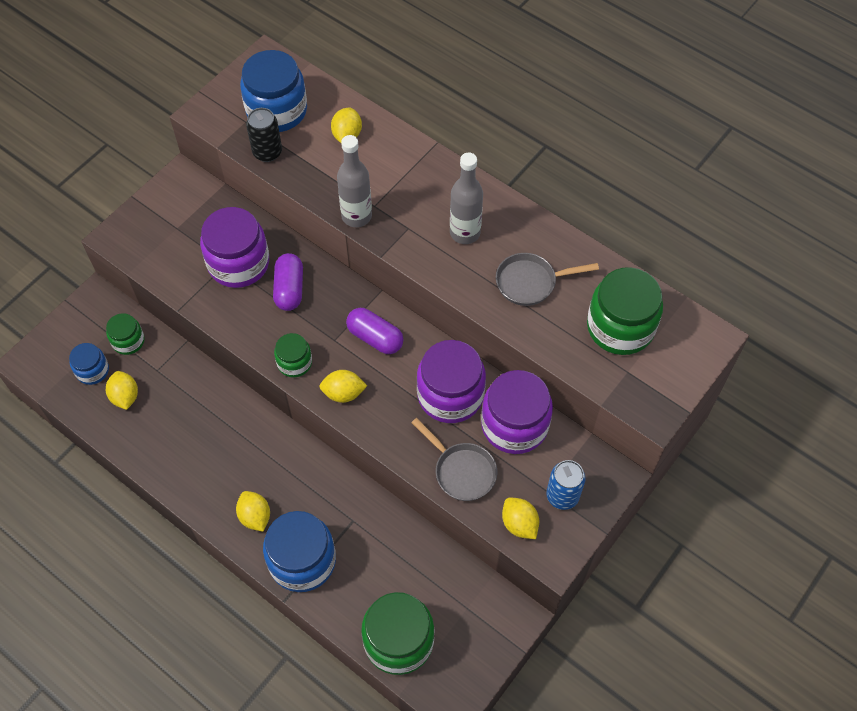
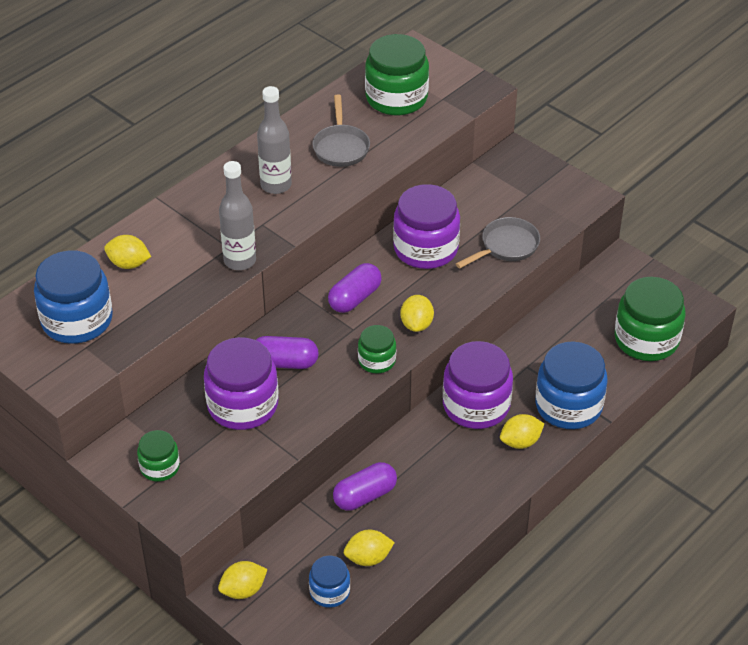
camera: 85 degrees left, 15 degrees down
(128, 341) = (294, 557): green jar -> green jar (160, 467)
(192, 388) = (365, 496): none -> purple capsule
(267, 152) = (136, 329): black can -> none
(514, 425) = (461, 209): purple jar -> purple jar (476, 405)
(519, 524) = (559, 214): yellow lemon -> yellow lemon (243, 590)
(562, 496) = (533, 185): blue can -> none

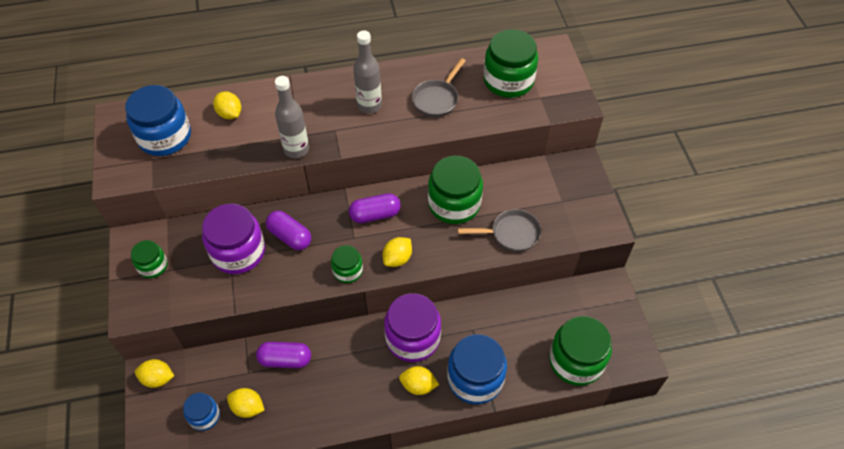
camera: 35 degrees right, 10 degrees up
(426, 248) = (454, 204): purple jar -> green jar

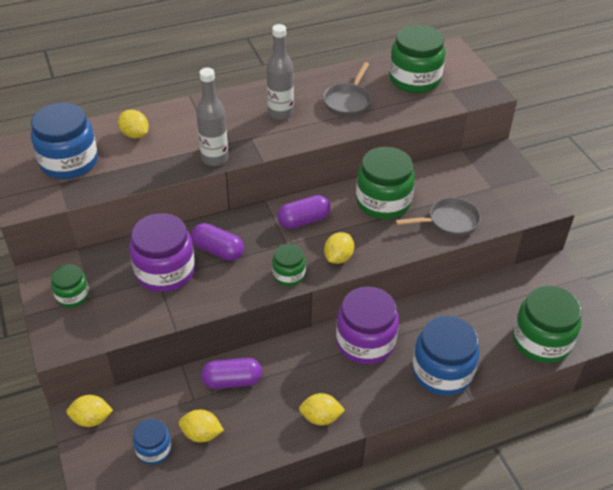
camera: 10 degrees left, 10 degrees down
(418, 385) = (384, 386): yellow lemon -> yellow lemon (321, 417)

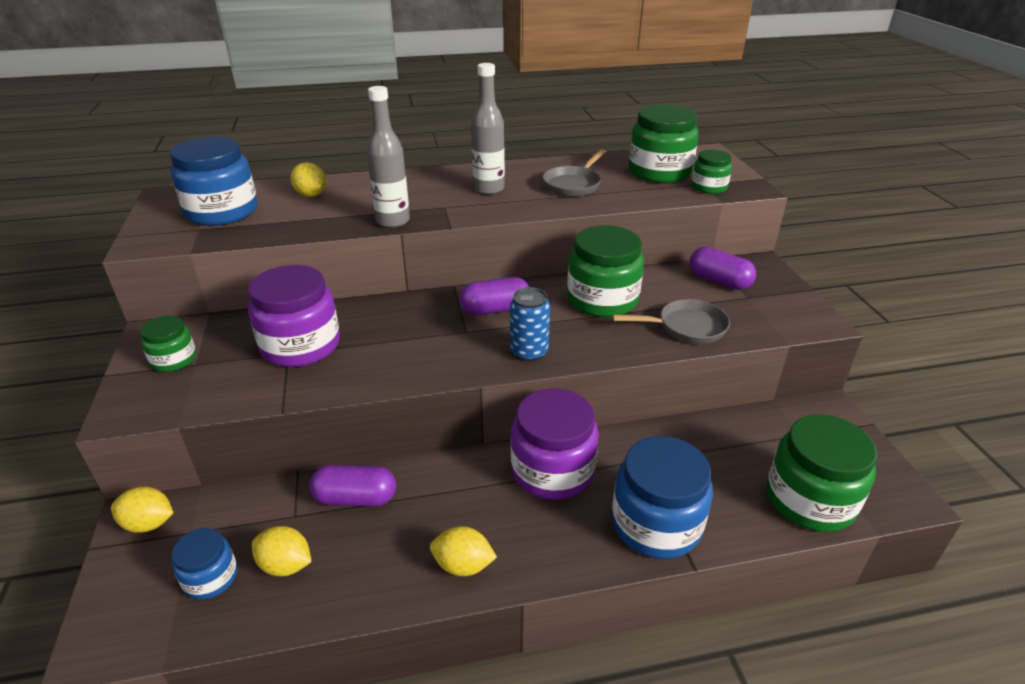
camera: 10 degrees right, 10 degrees down
(218, 250) = (376, 330): purple capsule -> purple capsule (719, 281)
(288, 275) = (457, 365): green jar -> green jar (709, 187)
(338, 257) = (529, 352): yellow lemon -> blue can

